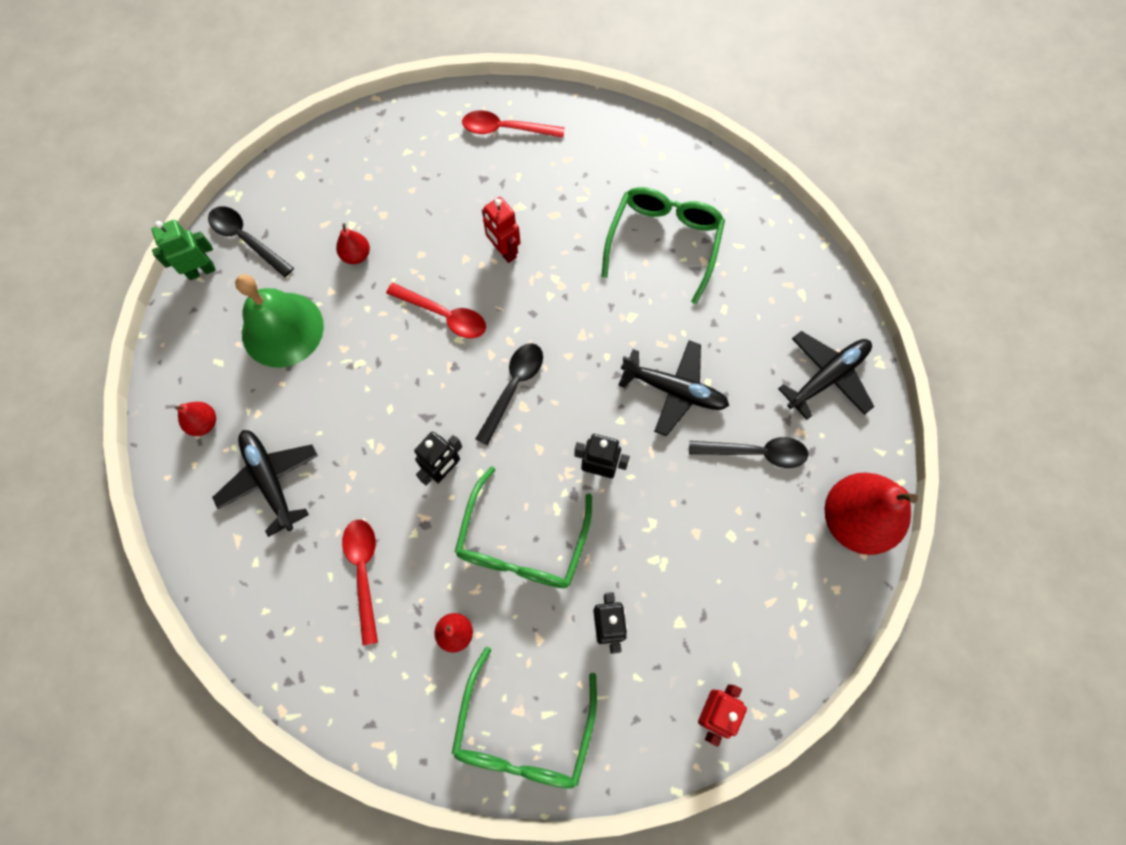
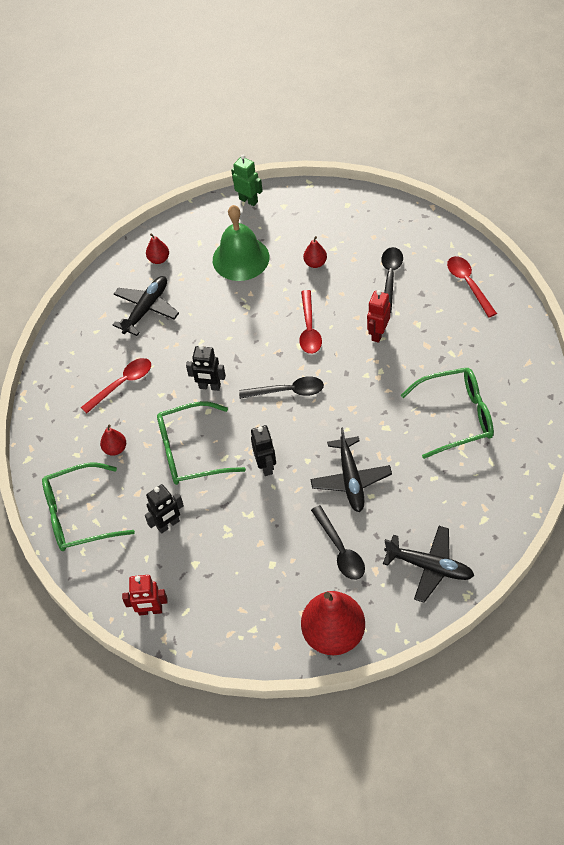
camera: 65 degrees right, 15 degrees down
(246, 239) = (284, 207): black spoon -> black spoon (390, 277)

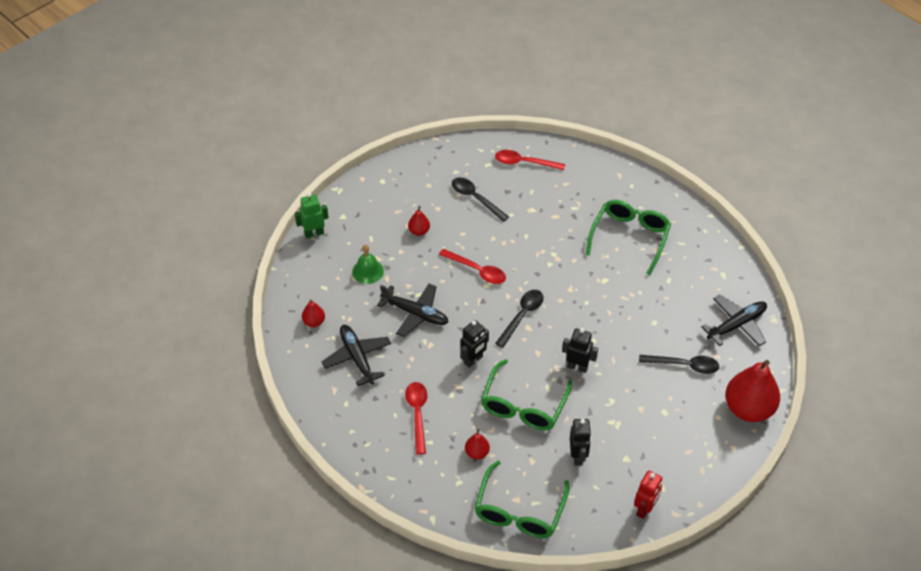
camera: 60 degrees left, 5 degrees down
(241, 258) = (368, 271): green bell -> green bell, size x0.57
(351, 479) = (631, 325): black plane -> black plane (415, 313)
(378, 334) = (519, 235): red robot -> none

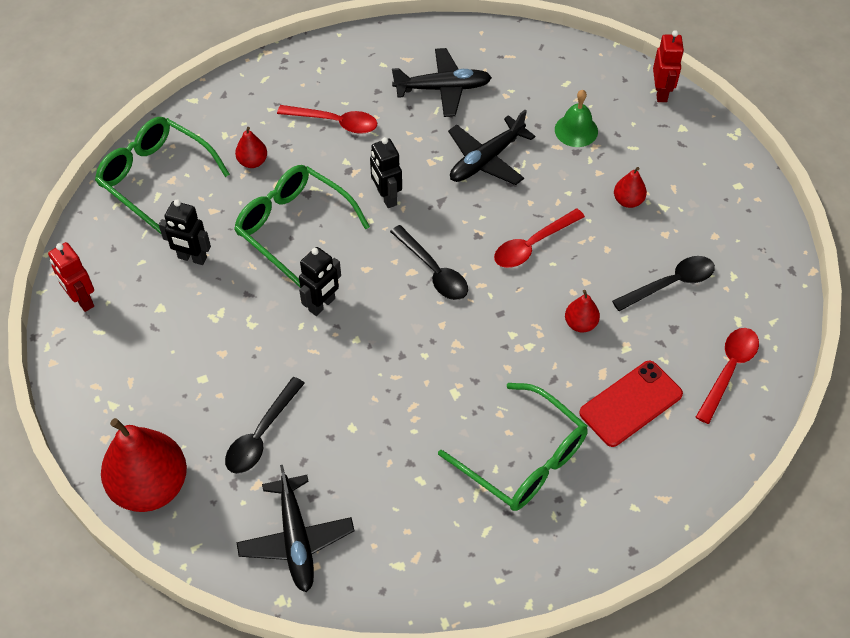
camera: 110 degrees right, 5 degrees up
(314, 233) = (661, 93): green robot -> red robot
(314, 322) = (515, 62): red pear -> red pear (580, 324)
(568, 200) = (630, 403): none -> red phone

